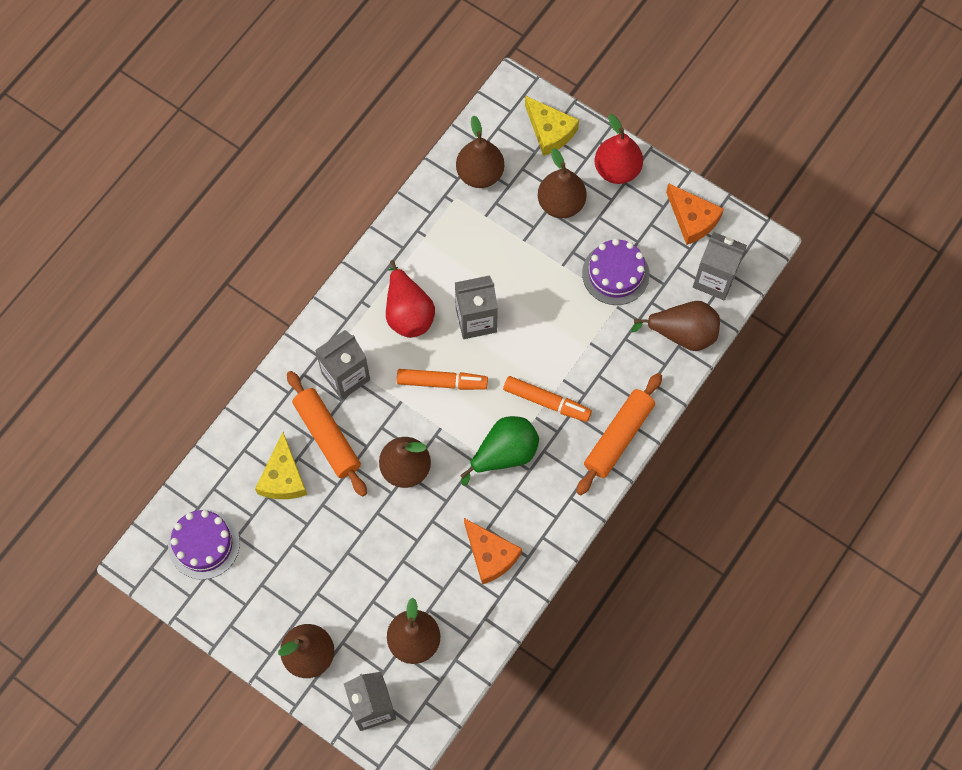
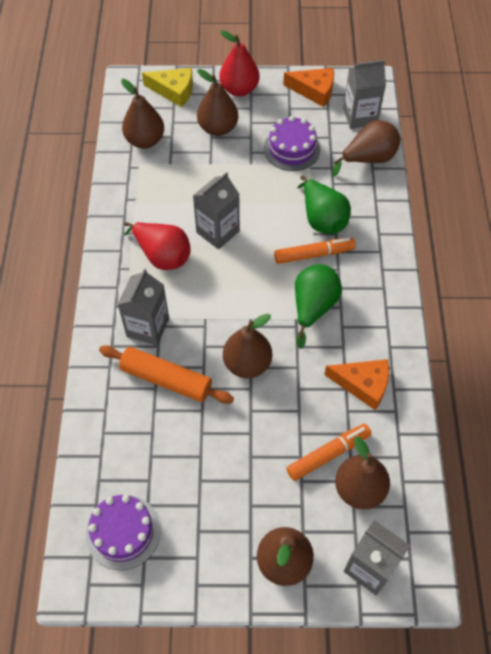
camera: 35 degrees left, 10 degrees down
(283, 477) = (153, 433): yellow cheese -> none
(441, 382) = (226, 287): orange marker -> orange marker (328, 454)
(584, 370) = (322, 219): none -> green pear
(618, 437) = (384, 247): orange rolling pin -> none

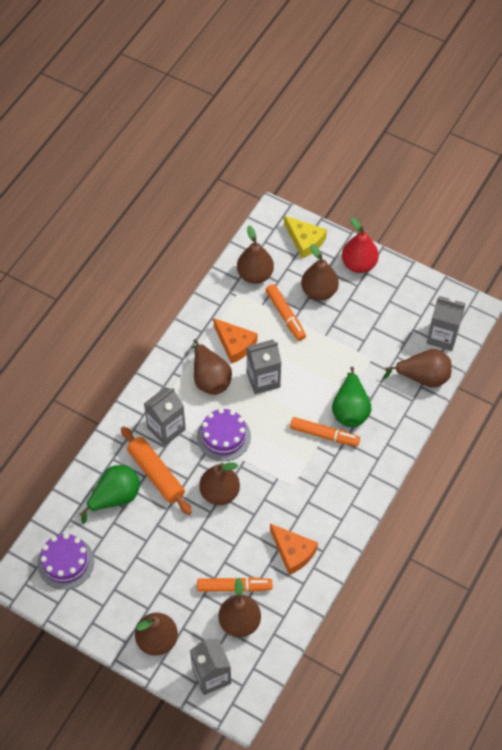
camera: 30 degrees right, 0 degrees up
(162, 256) = (210, 378): red pear -> brown pear
(199, 163) = (285, 315): none -> orange marker
(292, 149) = (366, 338): purple cake -> purple cake (223, 436)
(313, 307) = (296, 476): green pear -> green pear (115, 497)
(314, 91) = (420, 295): orange cheese -> orange cheese (235, 344)

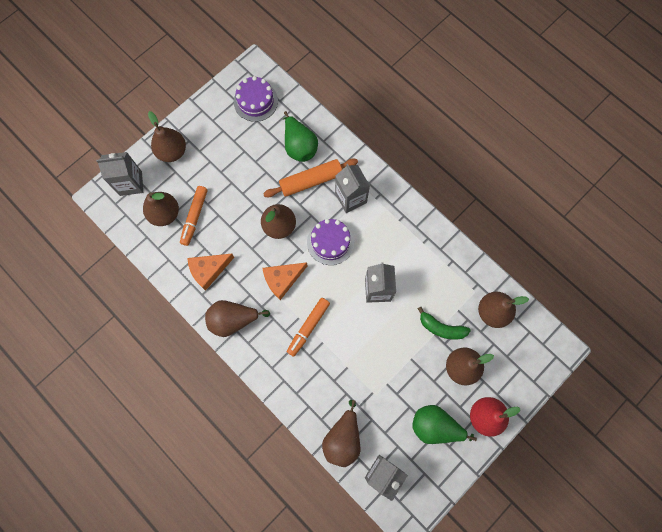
camera: 105 degrees right, 15 degrees up
(210, 378) = (390, 245): brown pear -> brown pear (233, 320)
(235, 344) = (420, 274): orange cheese -> orange cheese (282, 279)
(285, 315) = (441, 328): orange marker -> green banana
(305, 241) = (523, 371): yellow cheese -> none
(350, 409) = (327, 358): green pear -> green pear (435, 426)

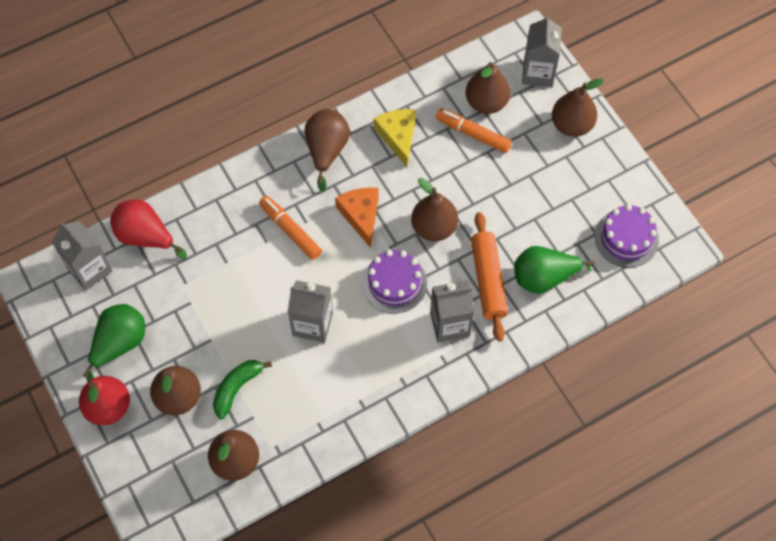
camera: 105 degrees right, 10 degrees down
(209, 270) = (398, 136): orange cheese -> yellow cheese
(343, 438) = (145, 237): brown pear -> red pear

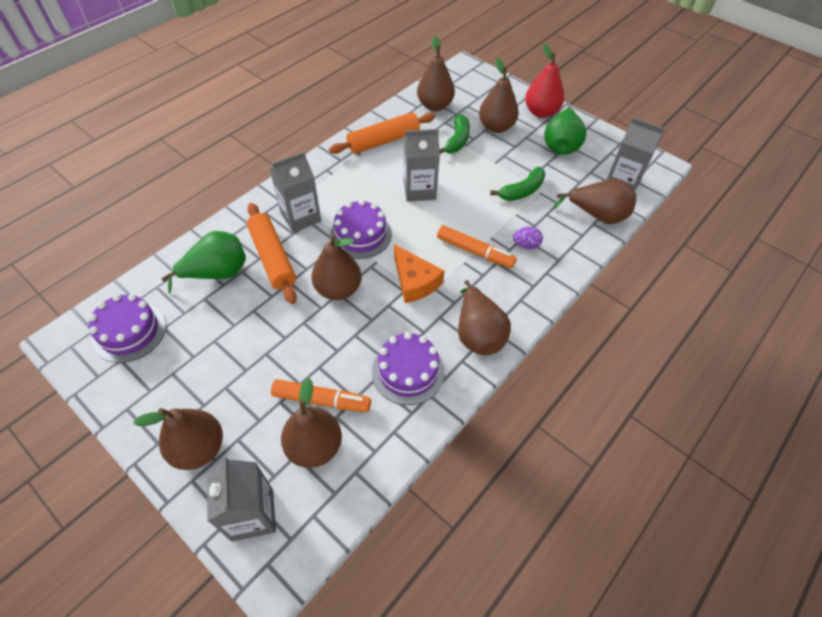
camera: 160 degrees right, 10 degrees down
(145, 237) = (597, 215): red pear -> brown pear
(203, 290) = (522, 191): none -> green banana
(237, 223) = (526, 245): none -> purple egg
(324, 414) = (383, 141): none -> orange rolling pin
(398, 136) = (408, 371): yellow cheese -> purple cake

